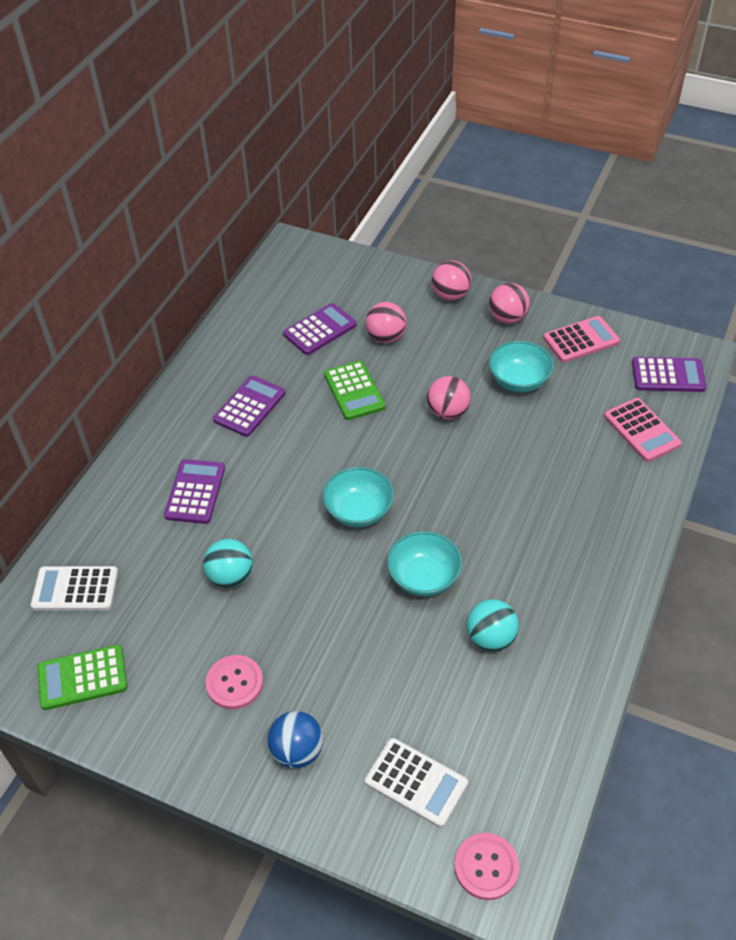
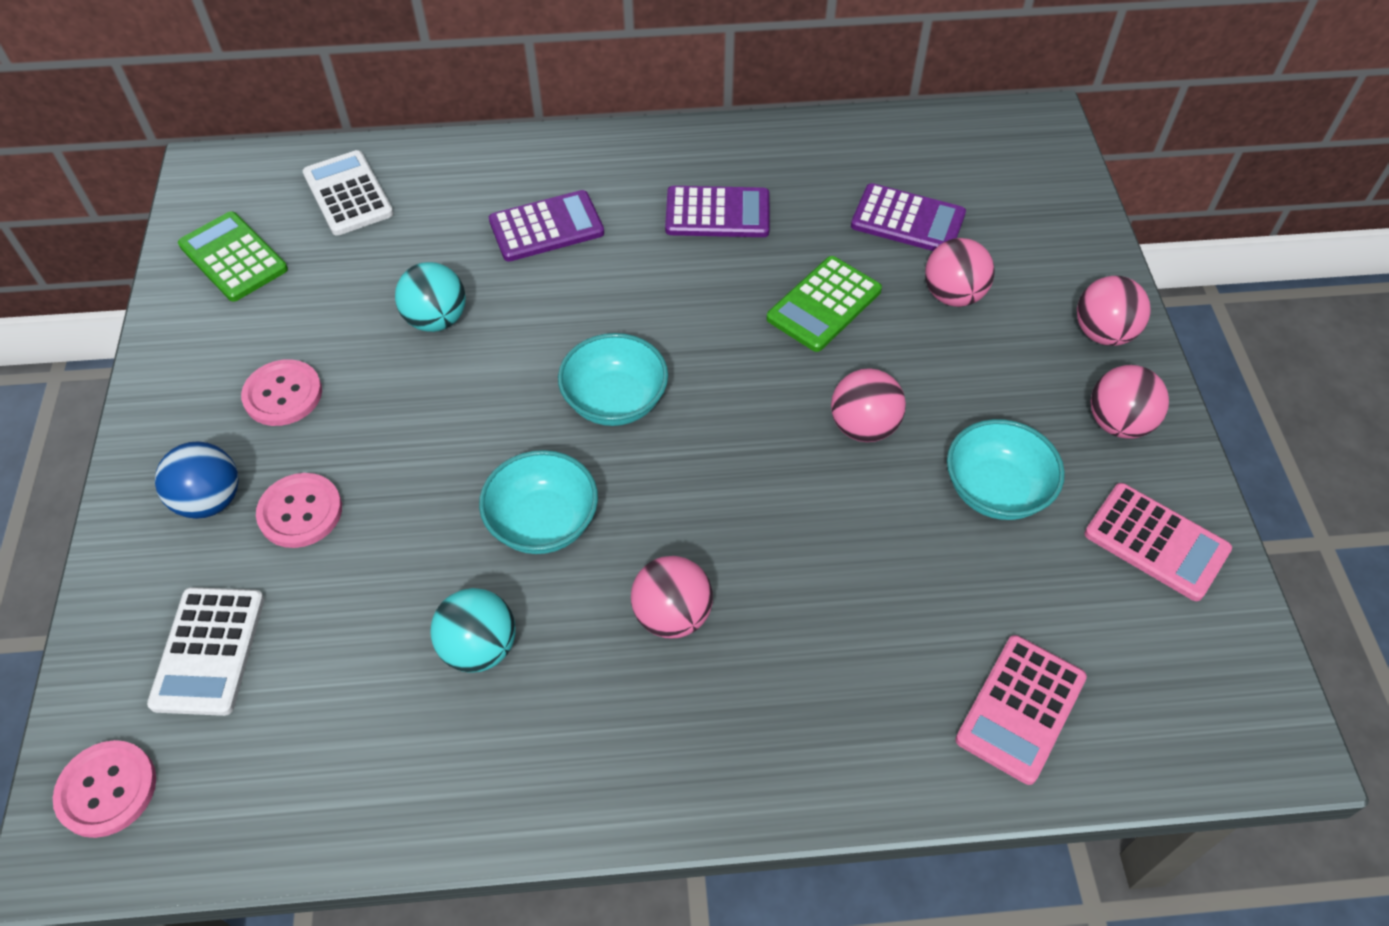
camera: 60 degrees right, 5 degrees up
(339, 701) = (300, 512): none -> pink button
(518, 542) = (672, 615): none -> pink ball
(668, 375) = (1182, 706): purple calculator -> none

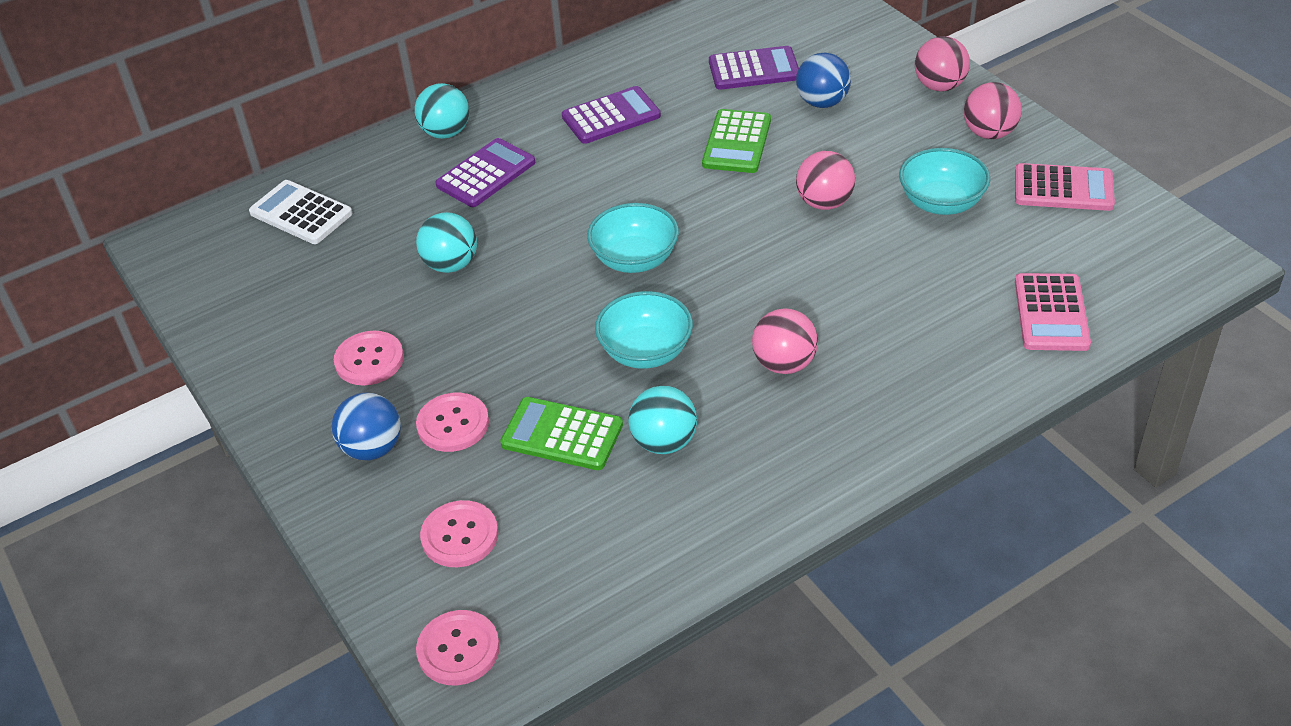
camera: 25 degrees left, 10 degrees down
(208, 651) = (460, 536): white calculator -> pink button
(233, 257) = (241, 291): green calculator -> green calculator (562, 434)
(544, 161) = (446, 133): none -> turquoise ball
(953, 295) = (822, 102): pink ball -> blue ball

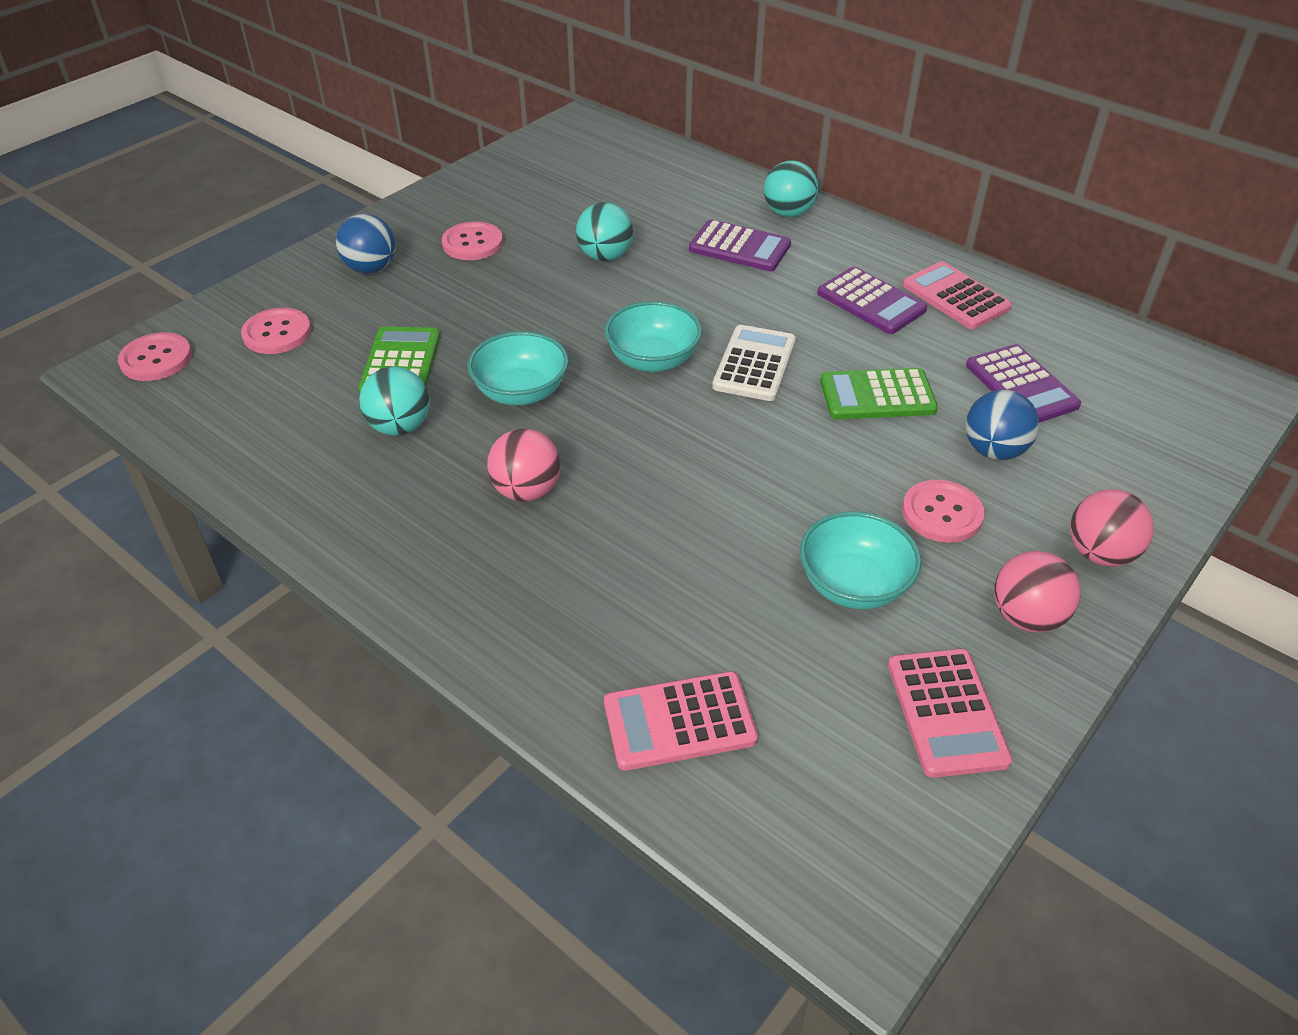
camera: 70 degrees right, 0 degrees up
(301, 213) = (642, 169): white calculator -> white calculator (754, 364)
(453, 424) = (404, 302): pink button -> pink button (942, 513)
(626, 71) = (955, 297): none -> pink calculator
(824, 203) = (804, 481): pink ball -> none

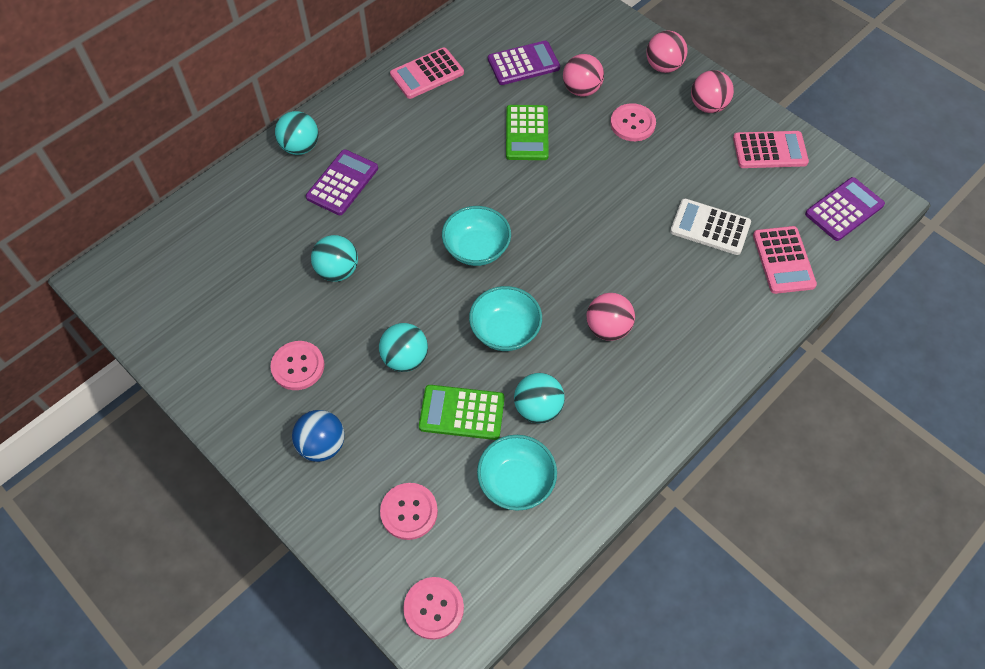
camera: 85 degrees left, 15 degrees up
(480, 315) = (405, 358): none -> turquoise ball
(754, 364) = (488, 191): white calculator -> white calculator (710, 227)
(853, 585) = (687, 172): turquoise bowl -> turquoise bowl (516, 482)
(871, 302) = (426, 118): purple calculator -> purple calculator (844, 210)
(994, 450) = (581, 90): blue ball -> pink ball

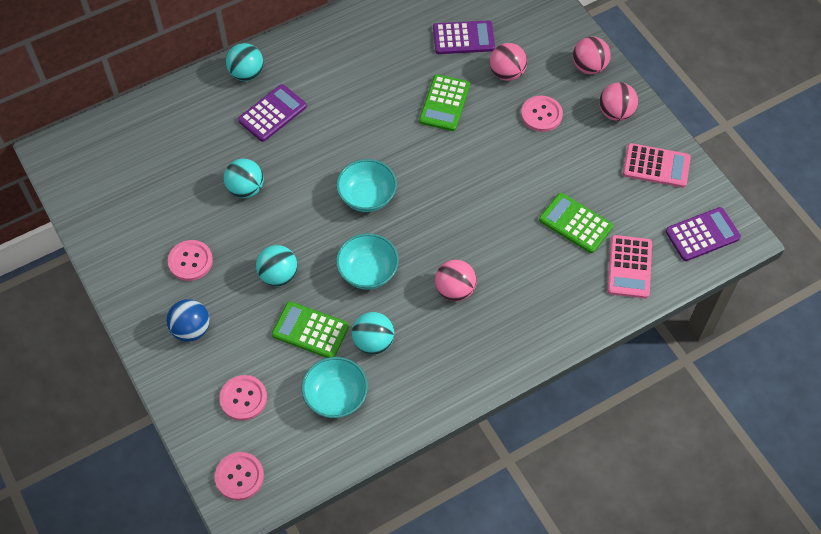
camera: 15 degrees right, 0 degrees up
(427, 74) = (375, 30): pink calculator -> none
(710, 227) = (575, 223): white calculator -> green calculator

